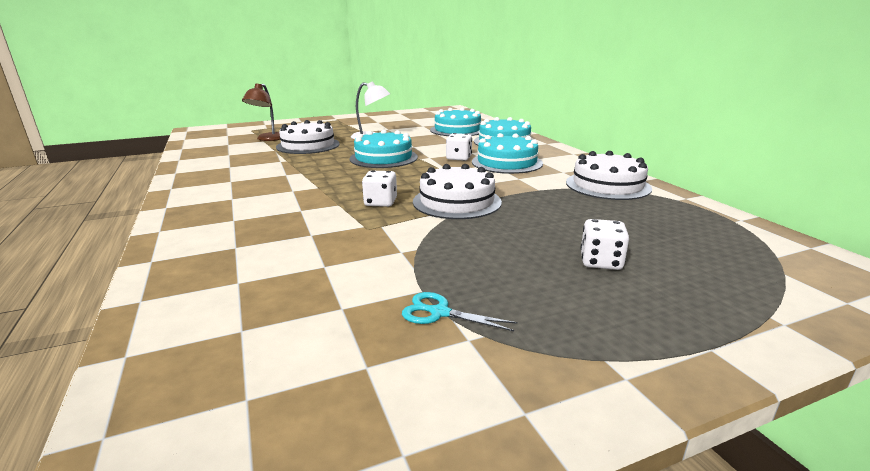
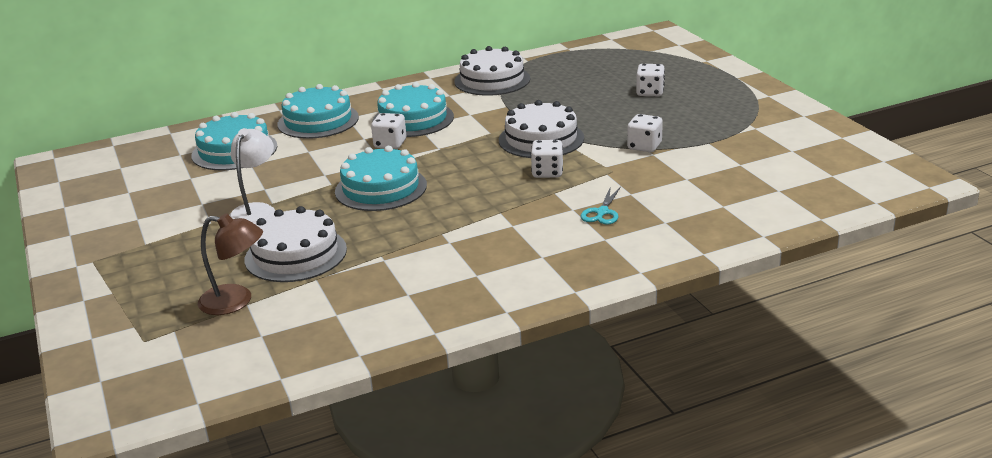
camera: 90 degrees left, 5 degrees up
(423, 247) = (644, 146): none -> white dice
(439, 313) = (732, 136): turquoise scissors -> turquoise scissors (602, 212)

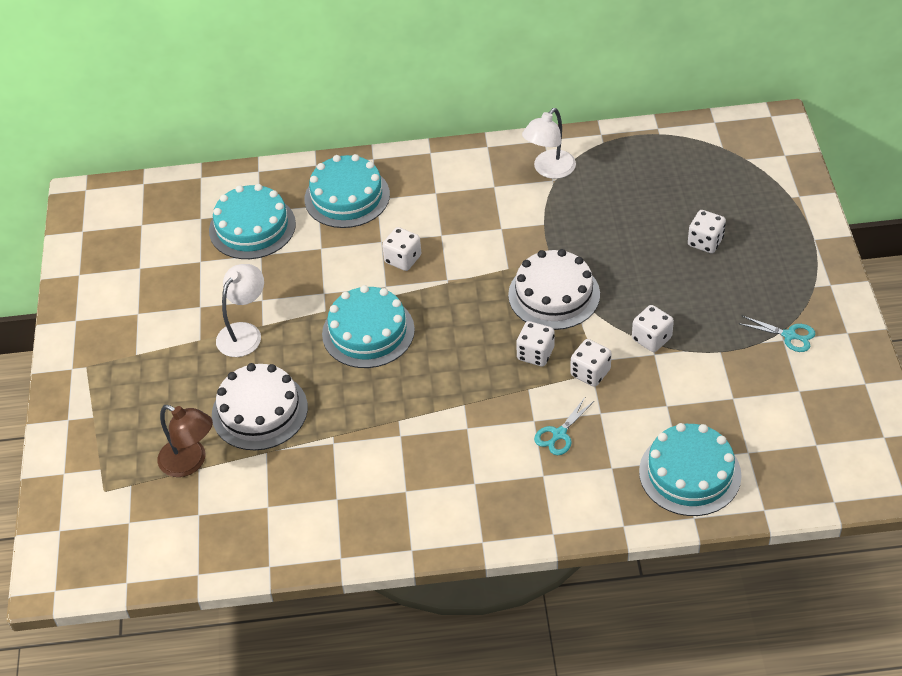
camera: 20 degrees right, 20 degrees up
(413, 119) = (441, 221): turquoise cake -> turquoise cake (690, 473)
(492, 80) = (549, 170): white cake -> white lamp
(604, 174) = (590, 373): none -> white dice
(758, 125) = (789, 335): none -> turquoise scissors

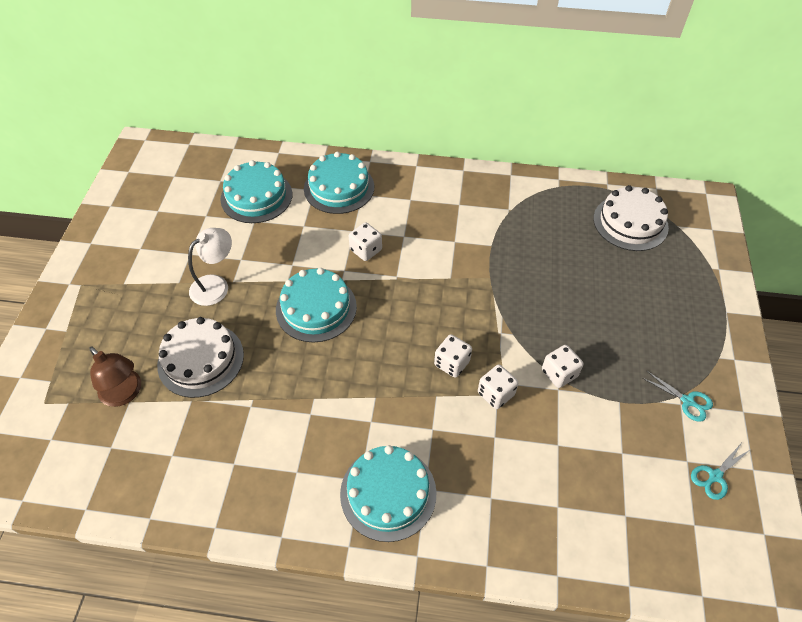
camera: 10 degrees right, 5 degrees up
(549, 170) = (508, 200): white lamp -> none
(554, 294) = (483, 311): white cake -> white cake (630, 222)
(559, 434) = (451, 449): turquoise scissors -> turquoise scissors (715, 476)
(690, 473) = (564, 524): turquoise cake -> turquoise cake (388, 493)
(705, 242) = (627, 292): white dice -> none

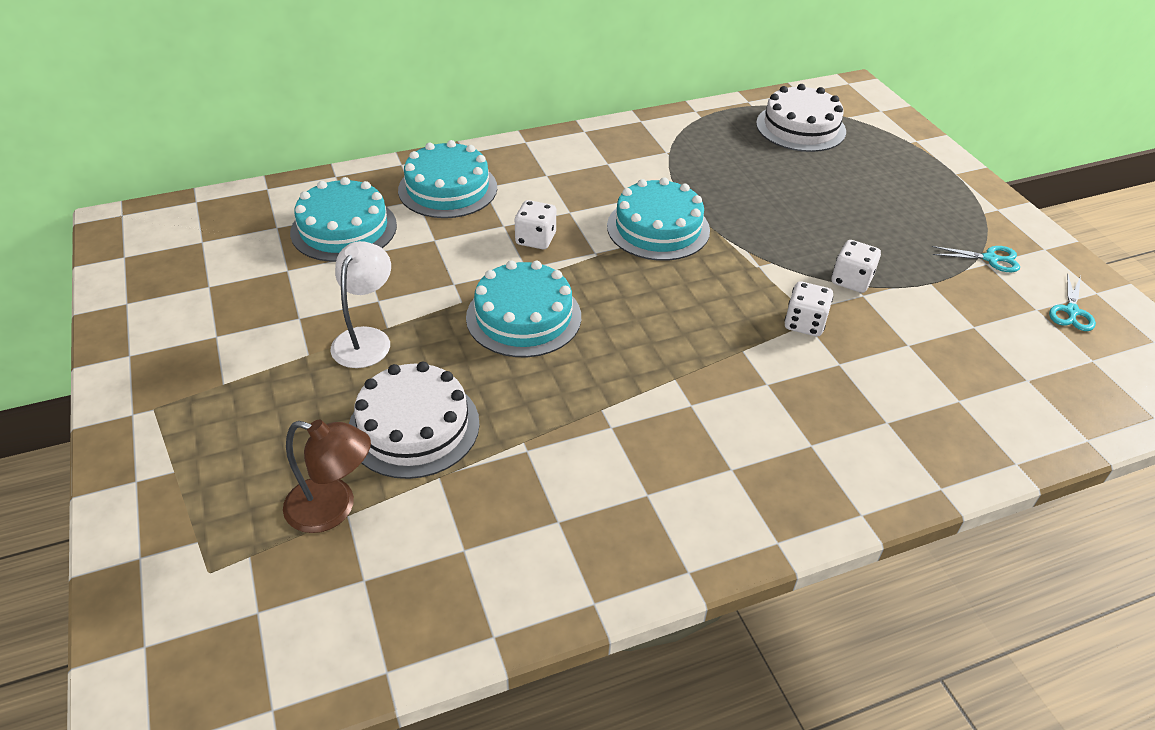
camera: 30 degrees left, 10 degrees down
(388, 493) = (774, 467): turquoise cake -> turquoise cake (658, 228)
(452, 363) = (732, 313): white dice -> none

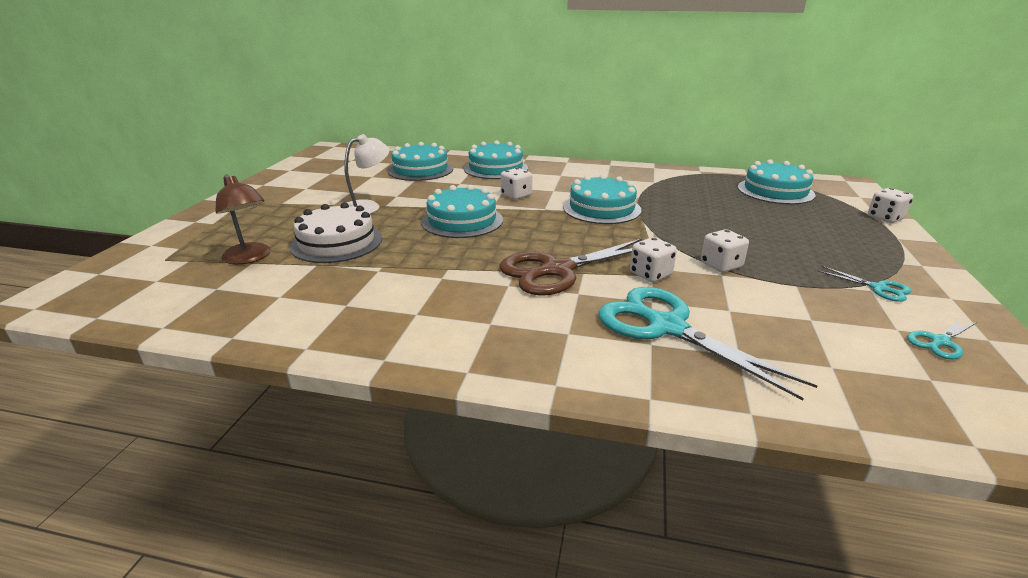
camera: 35 degrees right, 15 degrees down
(715, 358) = (557, 270): none -> brown scissors
(800, 127) = (775, 191): white cake -> turquoise cake
(881, 394) = (667, 327): none -> turquoise scissors
(925, 142) = (885, 218): none -> white dice

